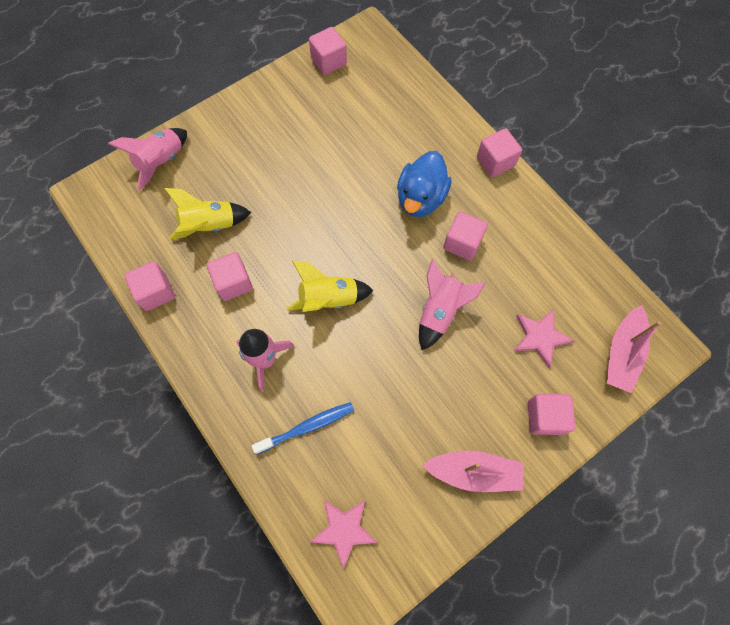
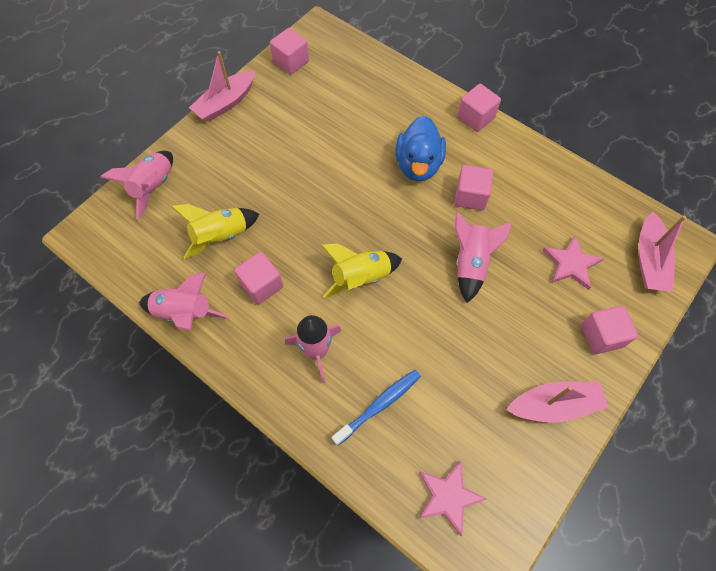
camera: 15 degrees left, 5 degrees down
(156, 292) = (185, 313): pink cube -> pink rocket
(253, 91) = (226, 103): none -> pink boat

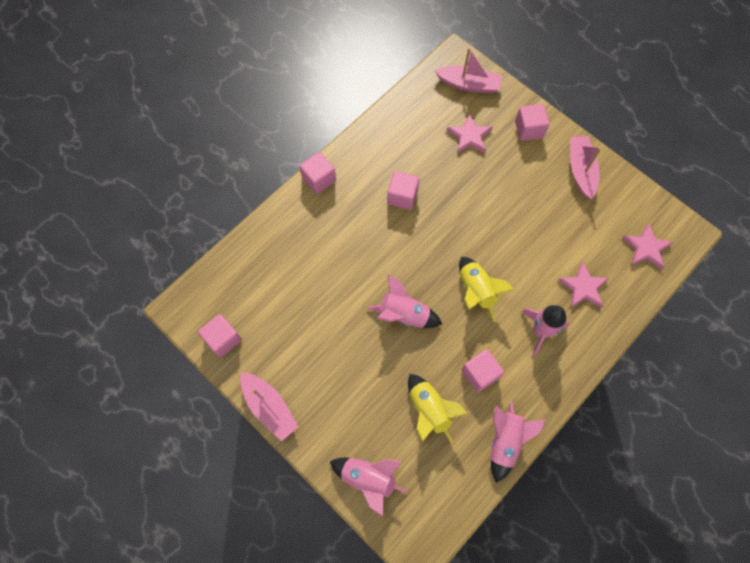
camera: 85 degrees left, 5 degrees up
(379, 405) = (583, 287): blue toothbrush -> pink star
(418, 165) = (366, 233): blue duck -> none
(471, 263) = (466, 206): pink rocket -> pink rocket (404, 314)

